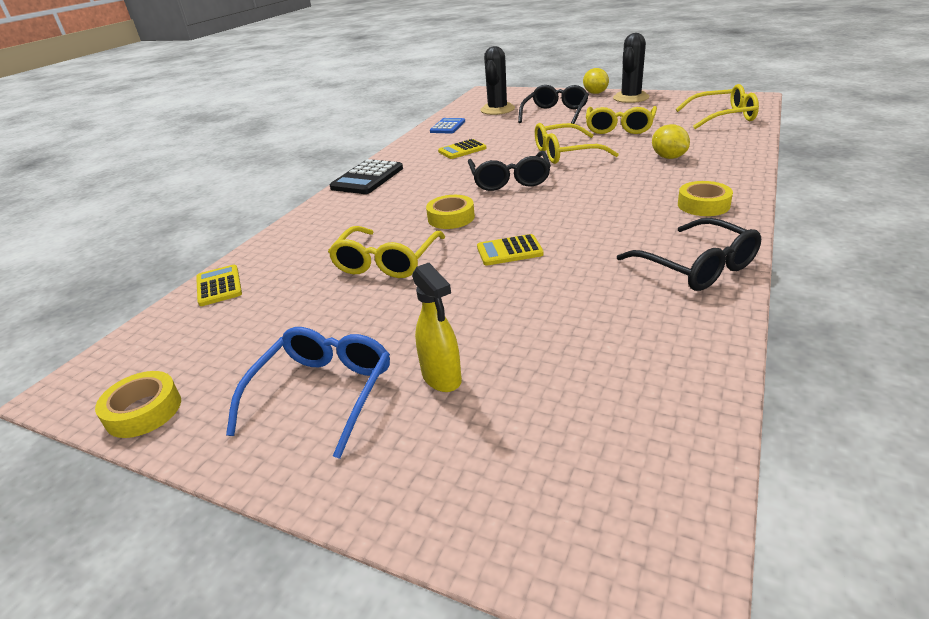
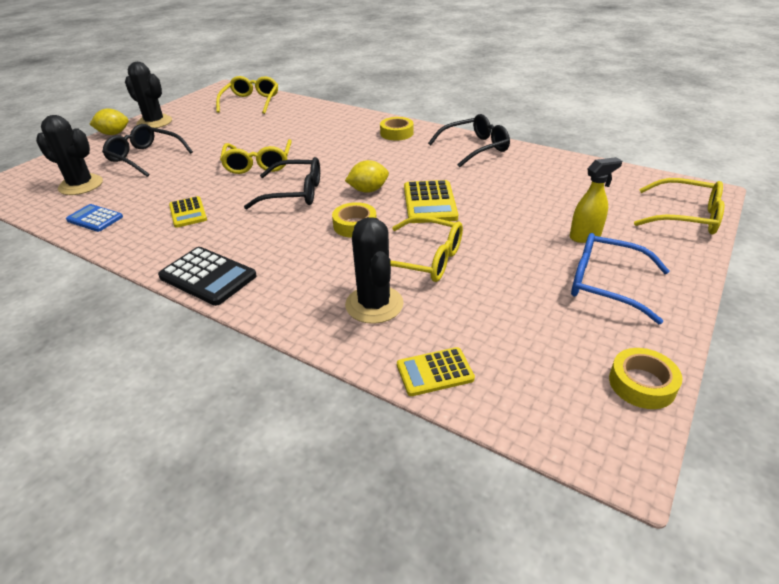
camera: 85 degrees left, 5 degrees up
(317, 247) = (374, 304): none -> black cactus
(509, 251) = (429, 203): yellow calculator -> yellow calculator, size x1.53
(619, 127) = (225, 136): yellow glasses -> yellow glasses (685, 216)
(668, 157) = (309, 130): yellow lemon -> yellow lemon (368, 190)

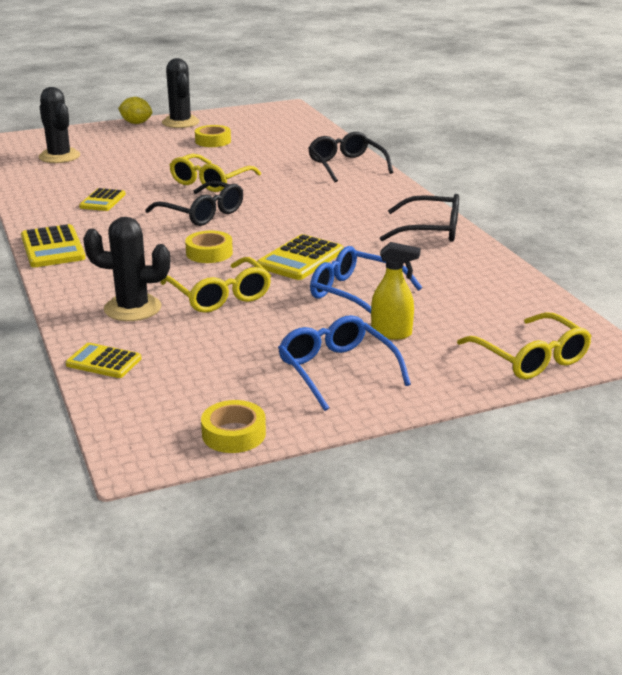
camera: 35 degrees right, 10 degrees down
(95, 219) = (36, 183): blue calculator -> none
(145, 157) = (132, 149): black glasses -> black glasses (346, 166)
(208, 276) = (53, 247): black calculator -> yellow calculator
(251, 102) = (288, 127): yellow glasses -> none
(368, 190) = (265, 232): yellow lemon -> none
(374, 304) = (132, 308): black cactus -> black cactus turned 75 degrees clockwise
(396, 133) = (377, 194): yellow tape -> yellow tape (213, 141)
(511, 215) = (356, 294): none -> blue glasses

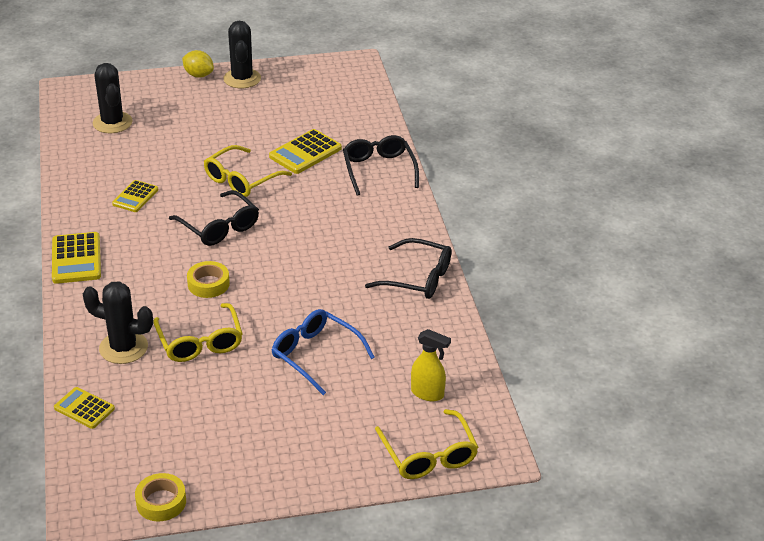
camera: 10 degrees right, 10 degrees up
(213, 141) = (264, 114): yellow tape -> none
(300, 259) = (285, 303): yellow calculator -> yellow calculator (305, 152)
(337, 370) = (265, 446): blue glasses -> none
(392, 333) = (326, 409): yellow spray bottle -> yellow spray bottle (428, 393)

